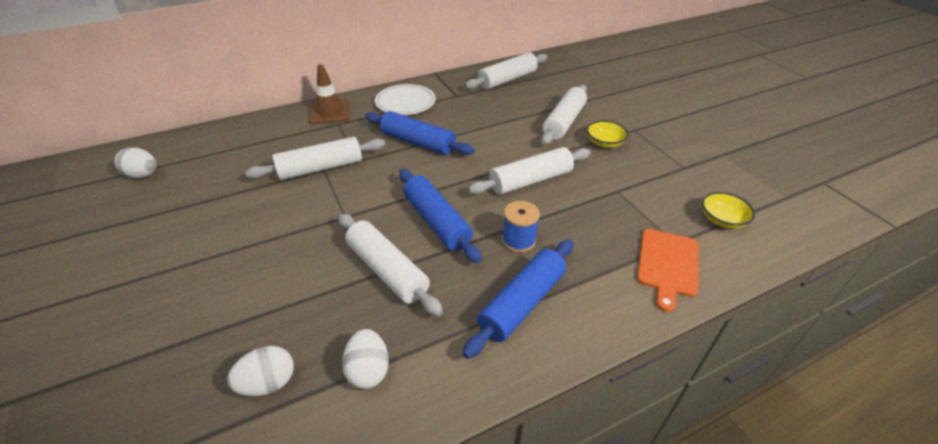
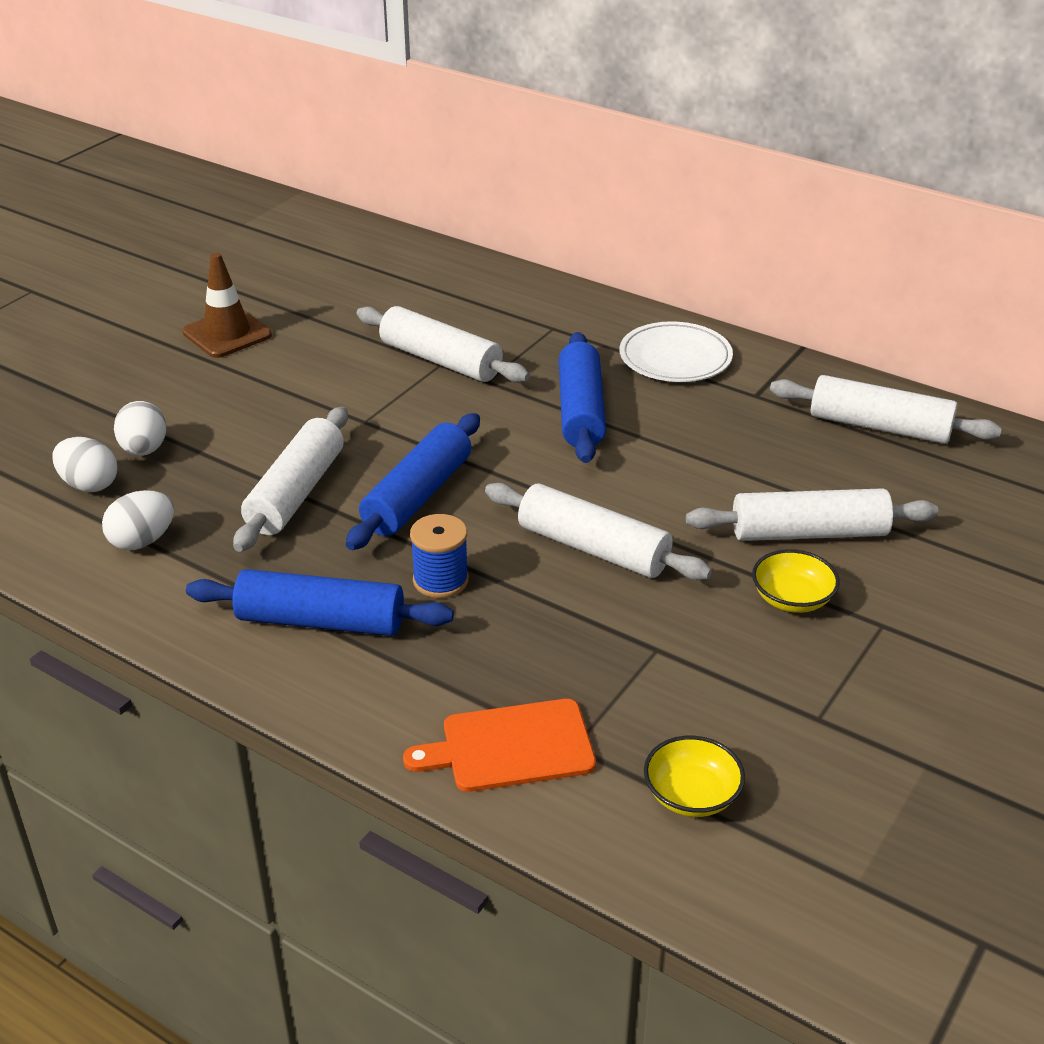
camera: 60 degrees right, 5 degrees down
(143, 175) = (312, 256): white egg -> white egg (144, 450)
(330, 112) = (573, 309): brown traffic cone -> brown traffic cone (227, 334)

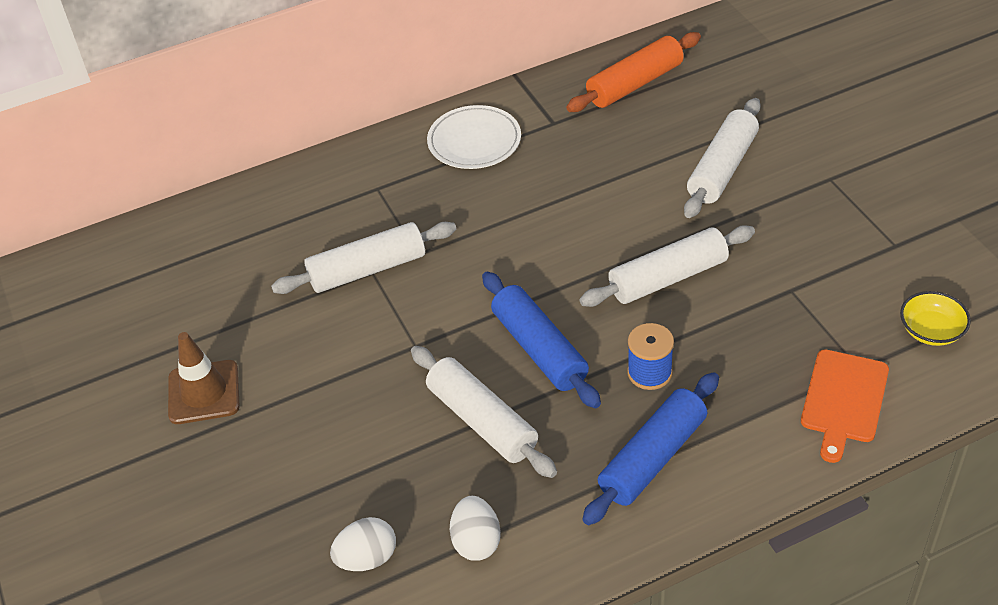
camera: 55 degrees left, 10 degrees up
(144, 450) = (343, 504): white egg -> none
(581, 411) = (501, 218): blue rolling pin -> none
(792, 599) = (781, 206): yellow bowl -> none
(879, 426) = (634, 84): white rolling pin -> orange rolling pin

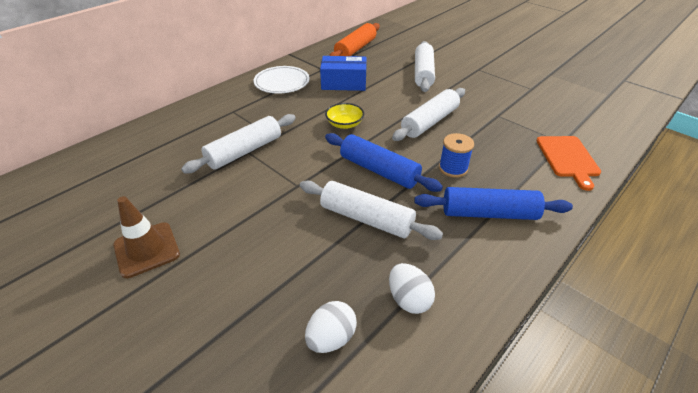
camera: 25 degrees left, 5 degrees down
(573, 164) = (344, 83): none -> blue box
(652, 458) = (489, 213): blue rolling pin -> blue rolling pin turned 75 degrees clockwise
(931, 331) = (580, 119): yellow bowl -> yellow bowl (344, 124)

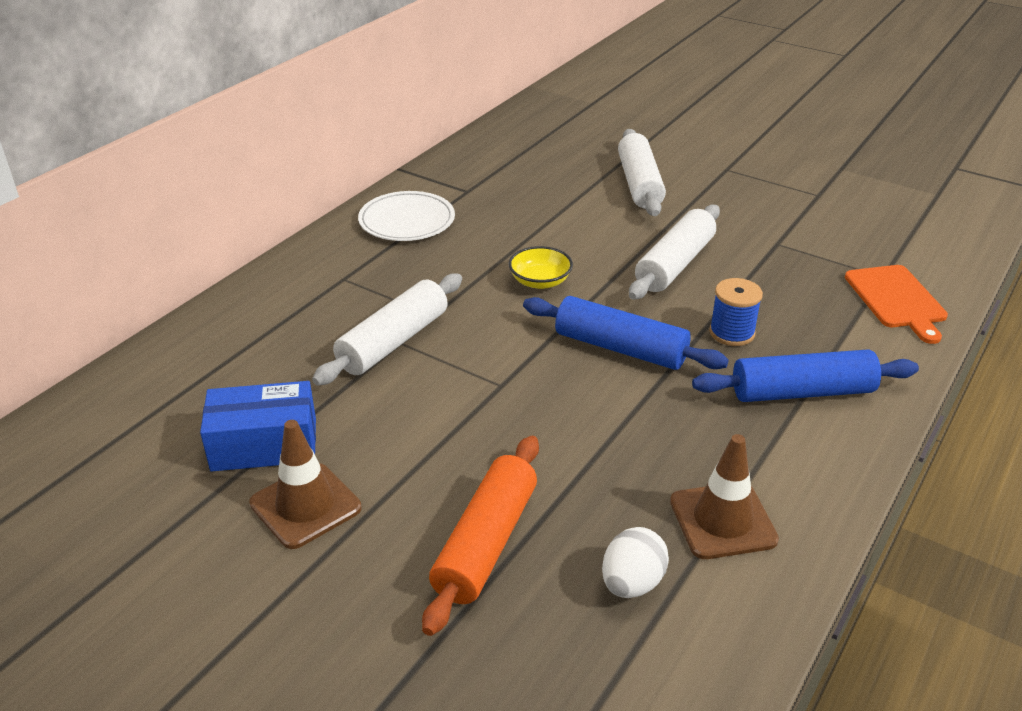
camera: 10 degrees left, 5 degrees down
(344, 83) = (513, 213): blue box -> blue box (264, 445)
(355, 49) = (511, 150): orange rolling pin -> orange rolling pin (486, 543)
(366, 218) = (625, 420): white rolling pin -> none
(409, 299) = (722, 520): white egg -> brown traffic cone

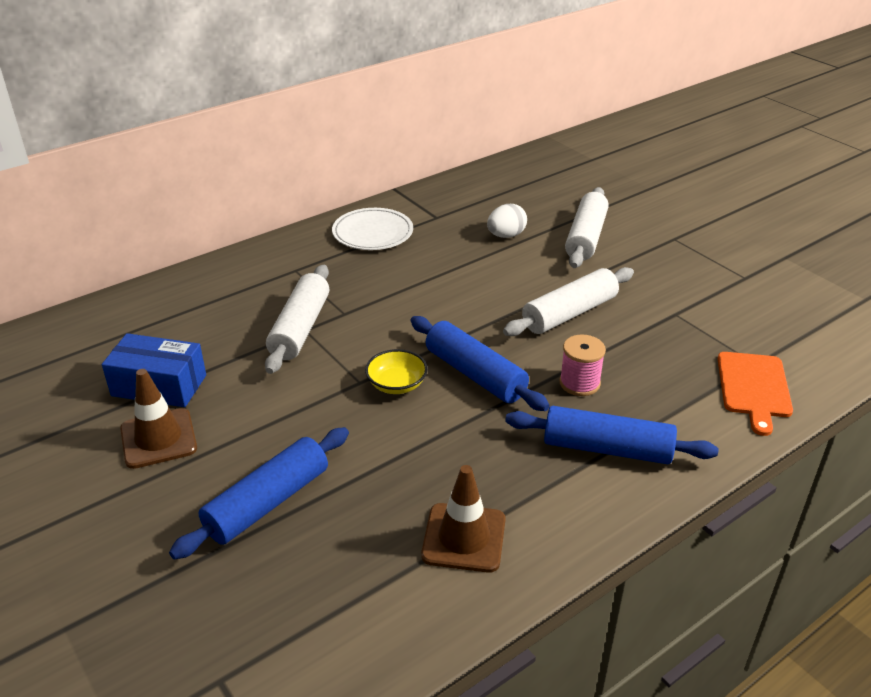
camera: 20 degrees right, 0 degrees up
(393, 342) = (300, 328): white rolling pin -> white rolling pin turned 45 degrees counterclockwise
(486, 543) = (267, 503): orange rolling pin -> blue rolling pin
(540, 281) = (446, 304): yellow bowl -> yellow bowl (396, 384)
(632, 583) = (357, 566): white egg -> white egg (506, 235)
(732, 333) = (579, 383): blue spool -> pink spool

